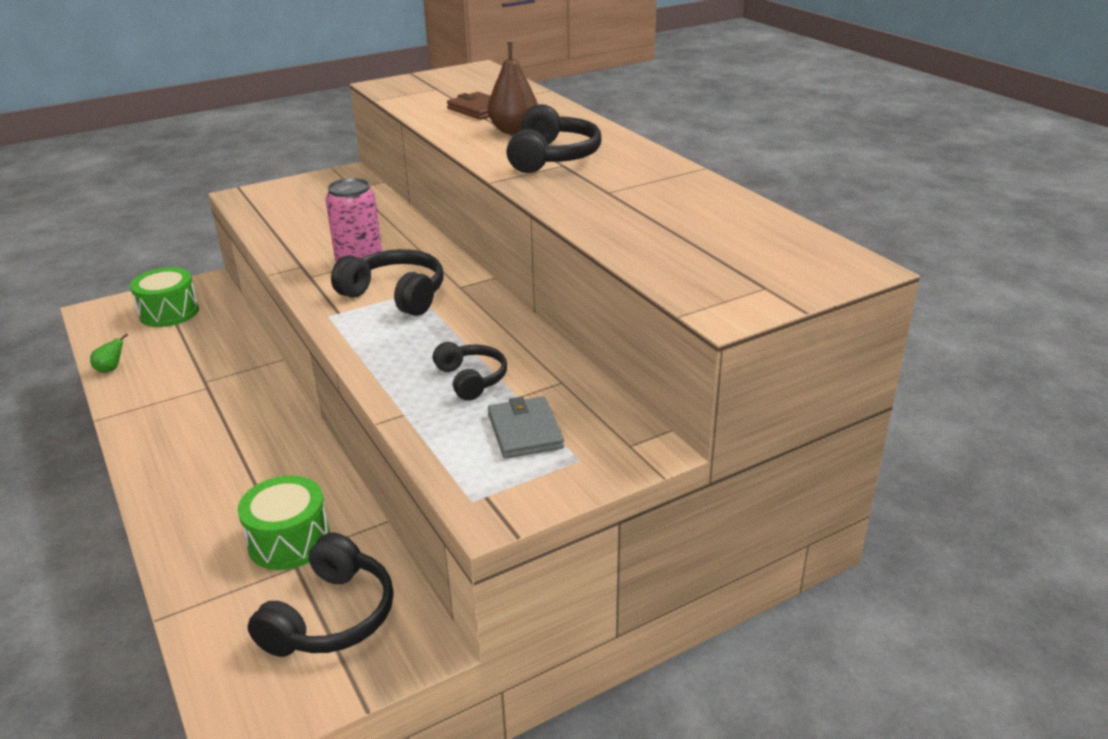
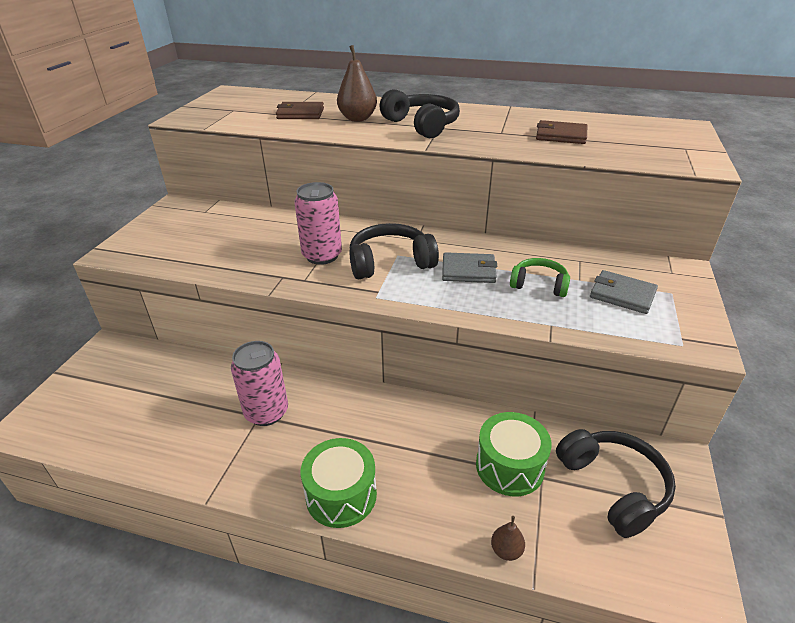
camera: 45 degrees left, 5 degrees up
(111, 369) = (142, 457): green pear -> none
(169, 312) = (114, 385): green drum -> green drum (341, 495)
(182, 586) = (506, 550): none -> brown pear
(215, 388) = (266, 412): none -> pink can
(440, 335) = (468, 271): none -> grey wallet
(471, 379) = (539, 285): black headphones -> green headphones
(661, 218) = (561, 135): none -> brown wallet

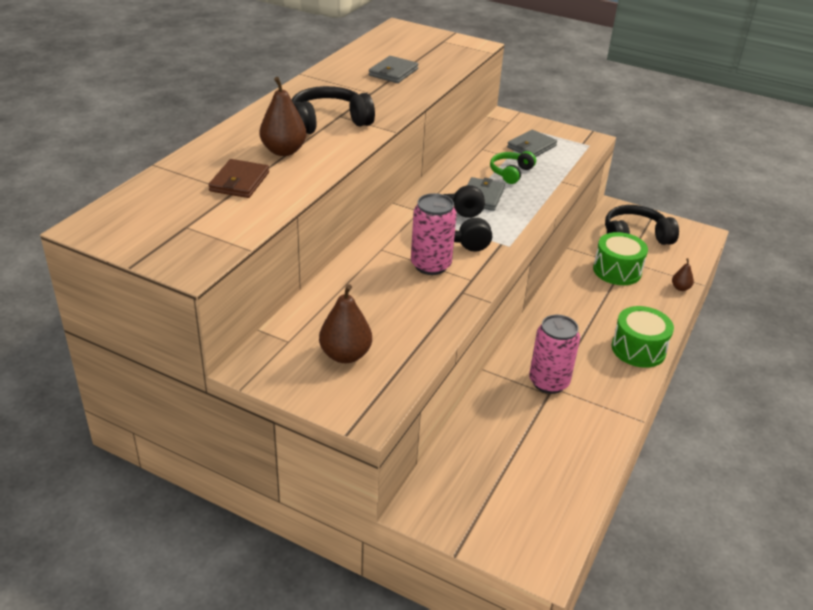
camera: 80 degrees left, 0 degrees up
(187, 234) = (345, 355): none -> brown pear
(561, 135) = (393, 72): brown wallet -> grey wallet

